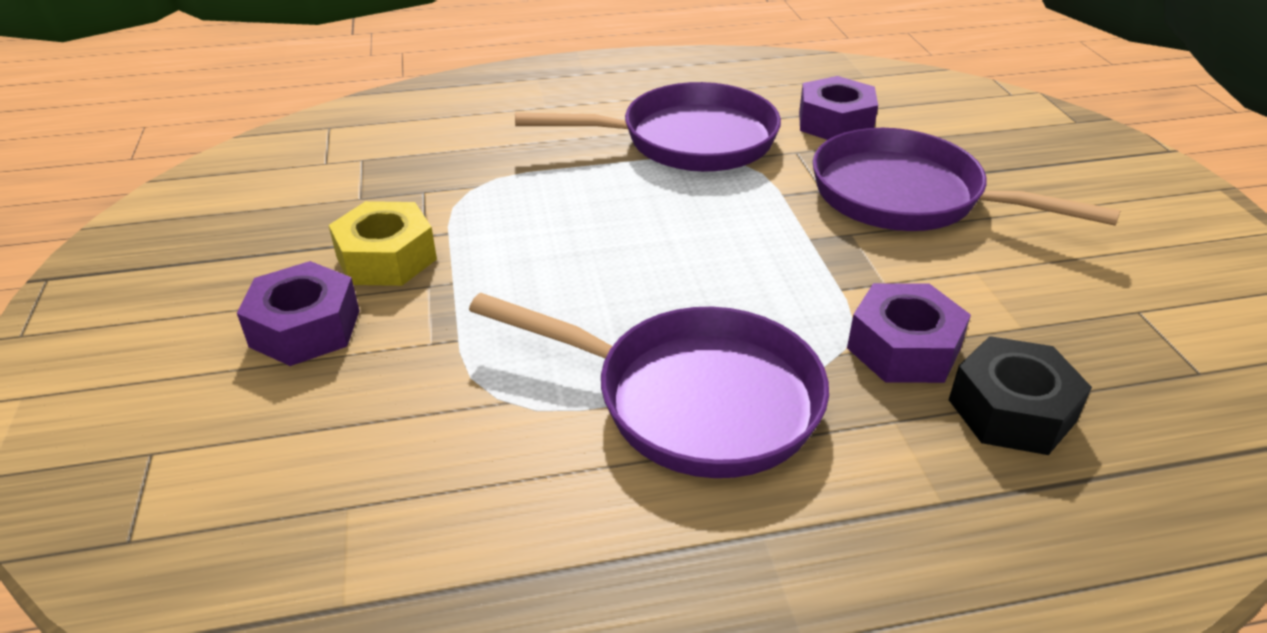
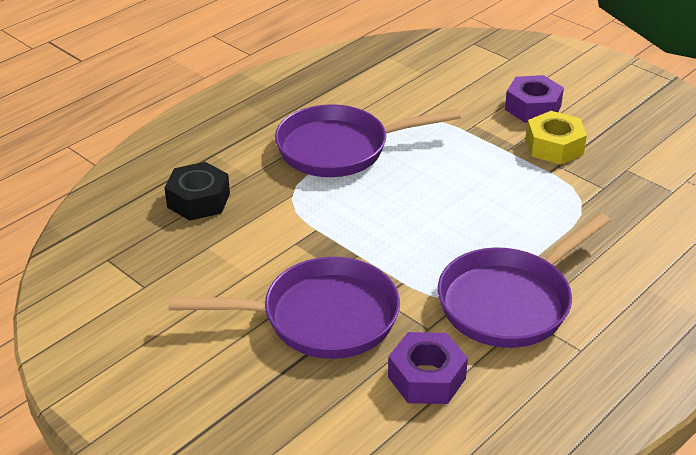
camera: 145 degrees right, 0 degrees up
(903, 348) = (263, 209): purple nut -> none

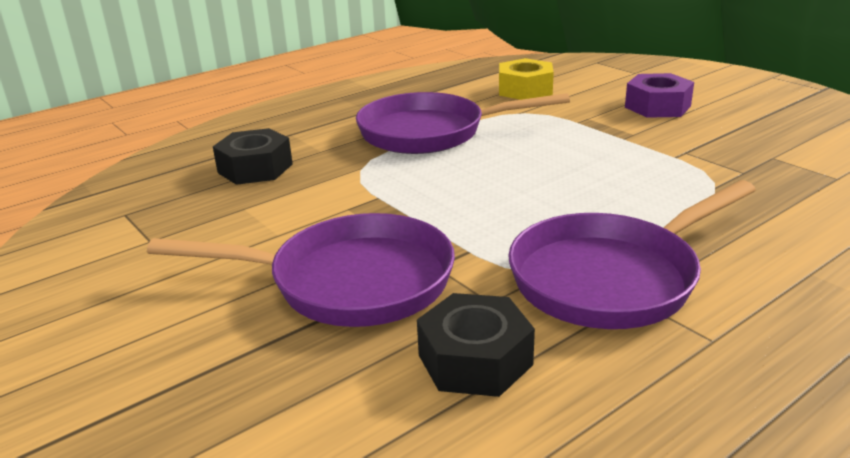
camera: 10 degrees right, 10 degrees down
(426, 377) = (475, 360): purple nut -> black nut
(554, 146) = (681, 136): yellow nut -> yellow nut (525, 90)

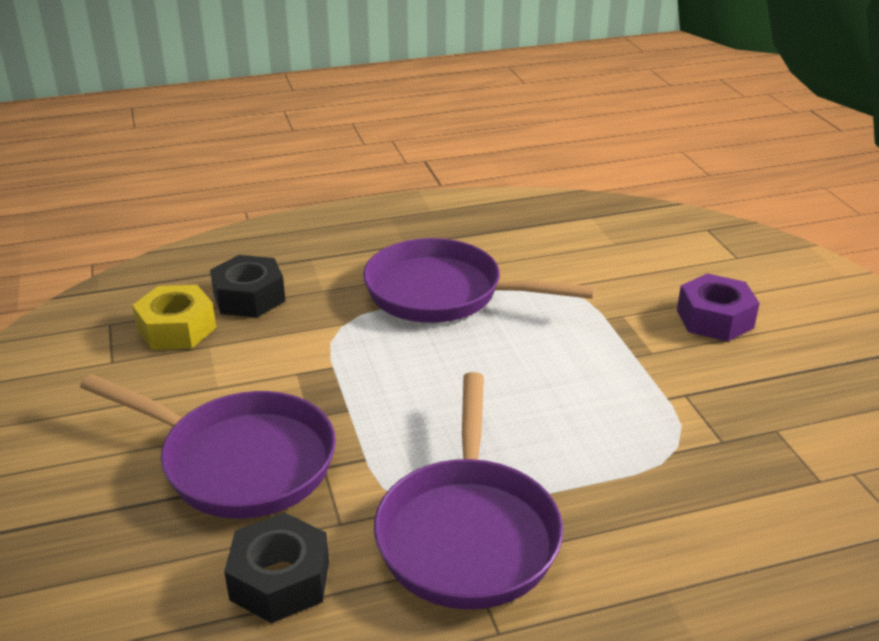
camera: 20 degrees right, 5 degrees up
(525, 90) = (589, 255): yellow nut -> yellow nut (176, 329)
(612, 277) = (468, 532): purple pan -> purple pan turned 75 degrees counterclockwise

